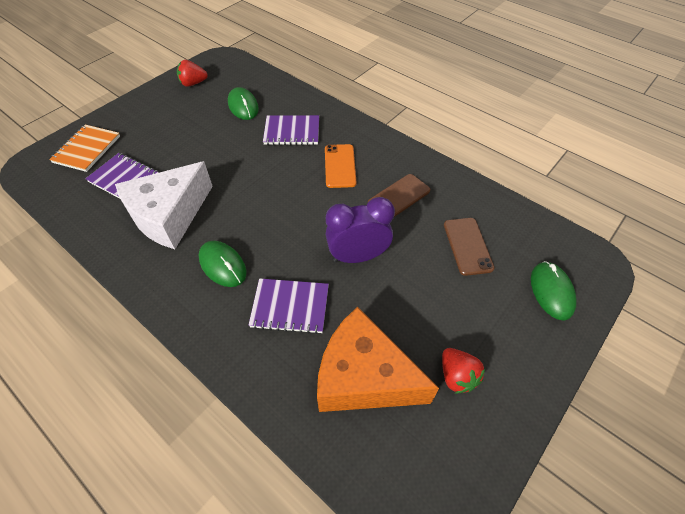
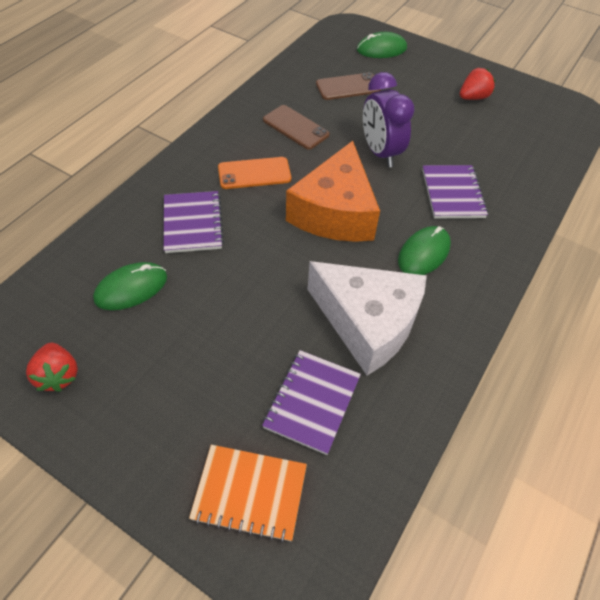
camera: 100 degrees left, 0 degrees up
(364, 377) = (496, 144): orange cheese -> orange cheese (335, 212)

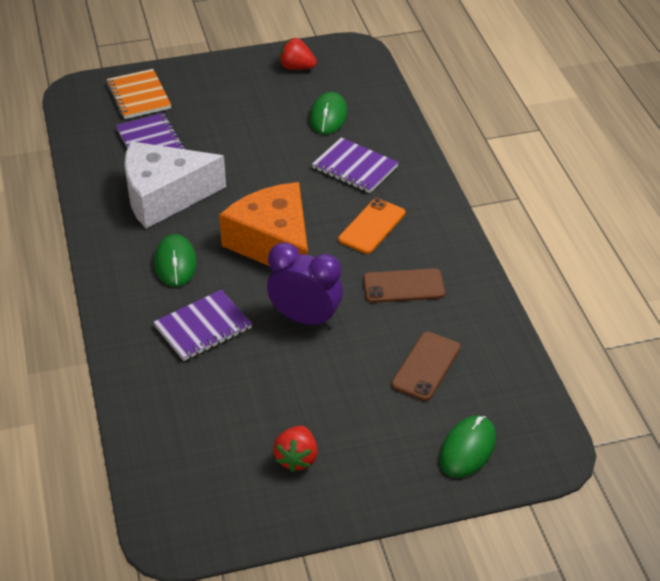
camera: 135 degrees right, 10 degrees down
(249, 493) = (138, 96): orange notebook -> orange notebook turned 75 degrees counterclockwise
(453, 193) = (203, 328): purple notebook -> purple notebook turned 75 degrees counterclockwise

